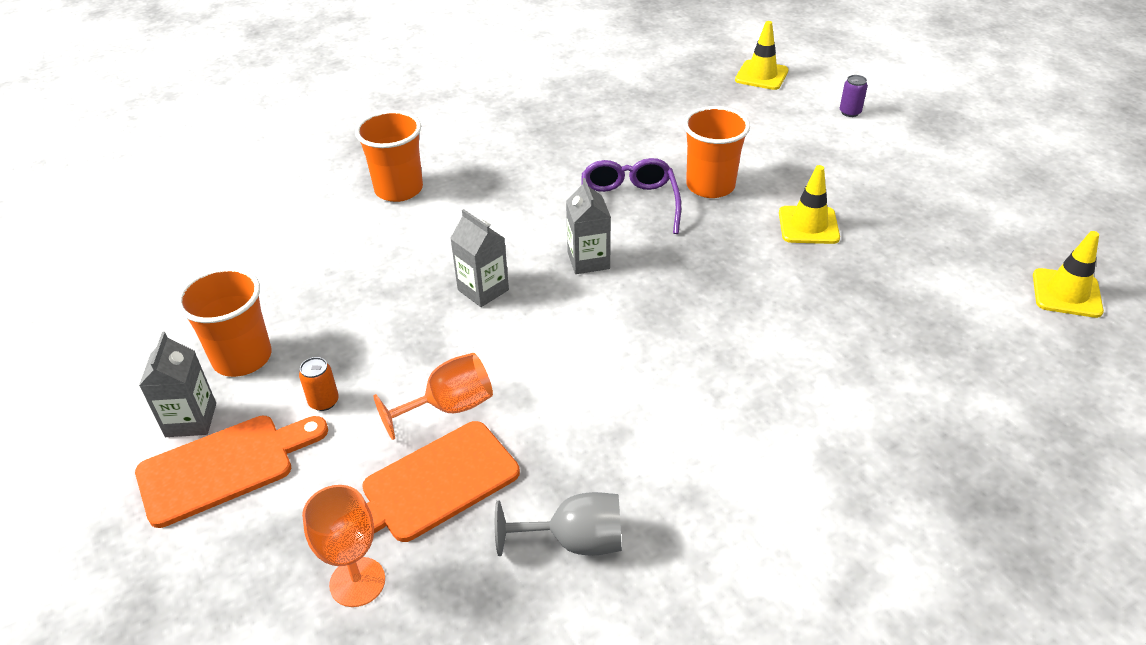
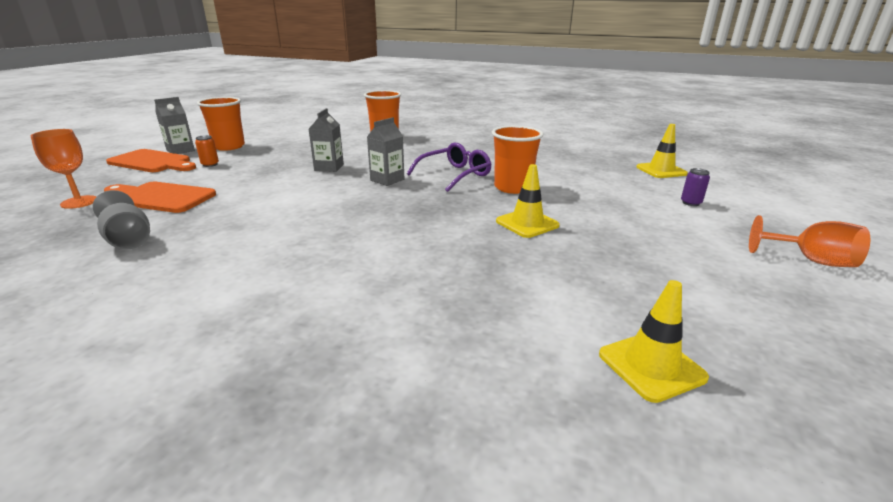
camera: 50 degrees right, 15 degrees down
(449, 407) = (225, 185): orange goblet -> orange goblet (811, 260)

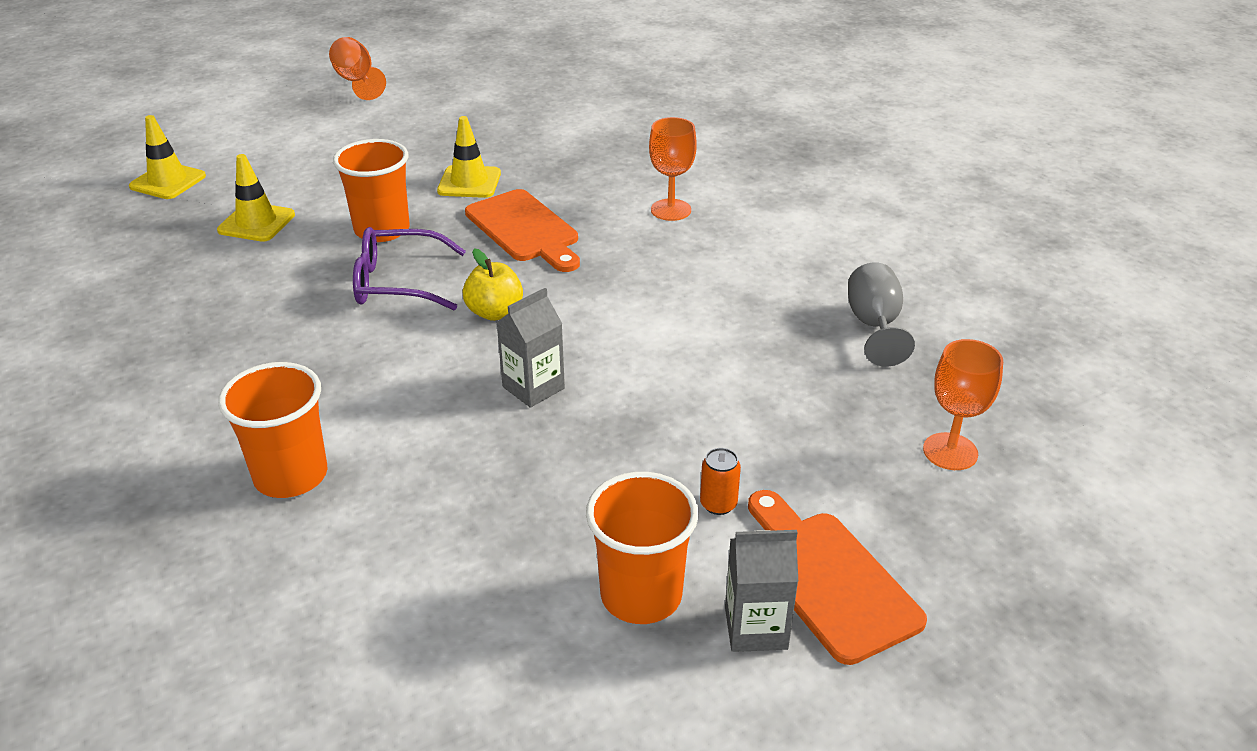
camera: 140 degrees left, 10 degrees up
(160, 197) = (828, 410): orange cutting board -> orange cutting board (525, 229)
(352, 259) = (671, 210): none -> orange goblet
(387, 180) = (495, 312): grey carton -> yellow apple
(651, 366) = (586, 90): yellow traffic cone -> yellow traffic cone (256, 223)
(690, 203) = (279, 140): purple can -> none

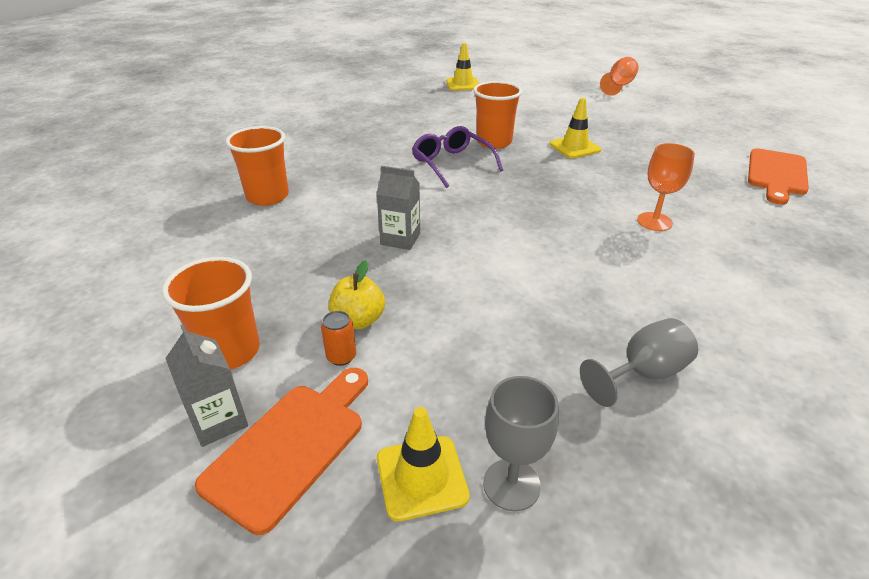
camera: 60 degrees right, 0 degrees up
(256, 223) = (457, 113): yellow traffic cone -> yellow traffic cone (421, 477)
(495, 312) = (459, 200): yellow apple -> yellow apple (358, 320)
(525, 229) = (553, 180): orange cutting board -> orange cutting board (776, 174)
(950, 451) = (511, 484): orange goblet -> grey goblet

